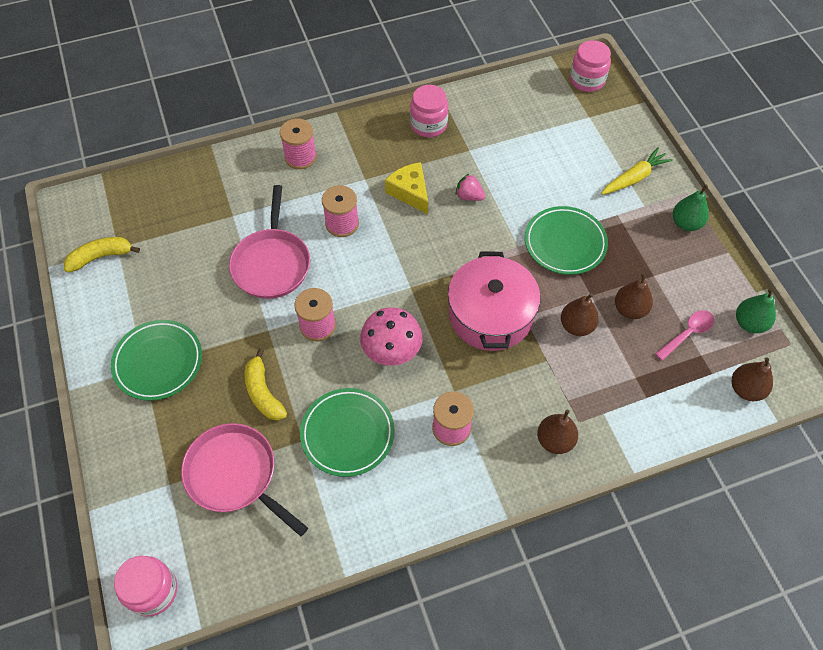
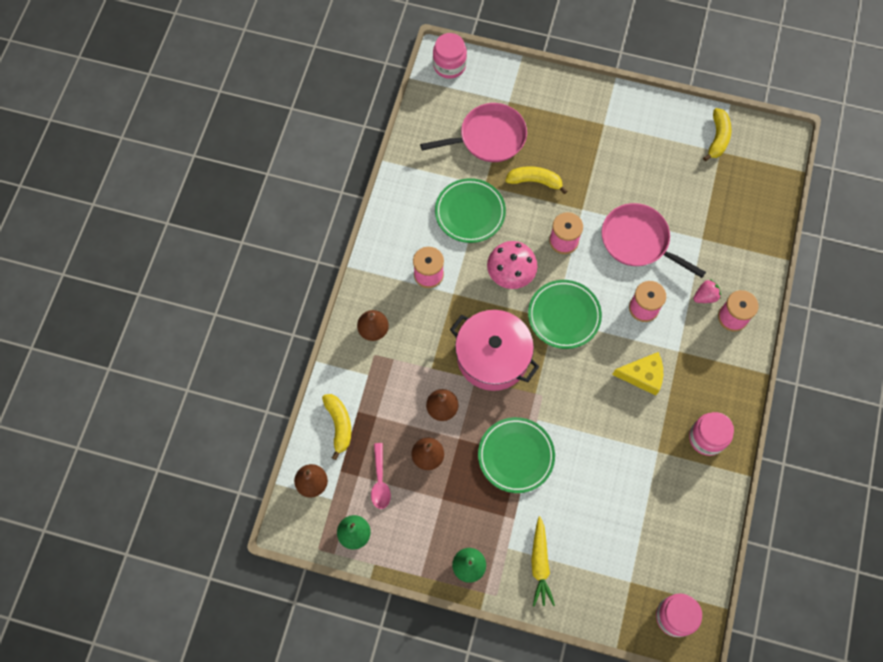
camera: 125 degrees right, 10 degrees up
(158, 362) = (602, 134): green plate -> green plate (564, 316)
(469, 196) = (609, 417): pink strawberry -> pink strawberry (705, 296)
(674, 404) = (339, 425): none -> yellow banana

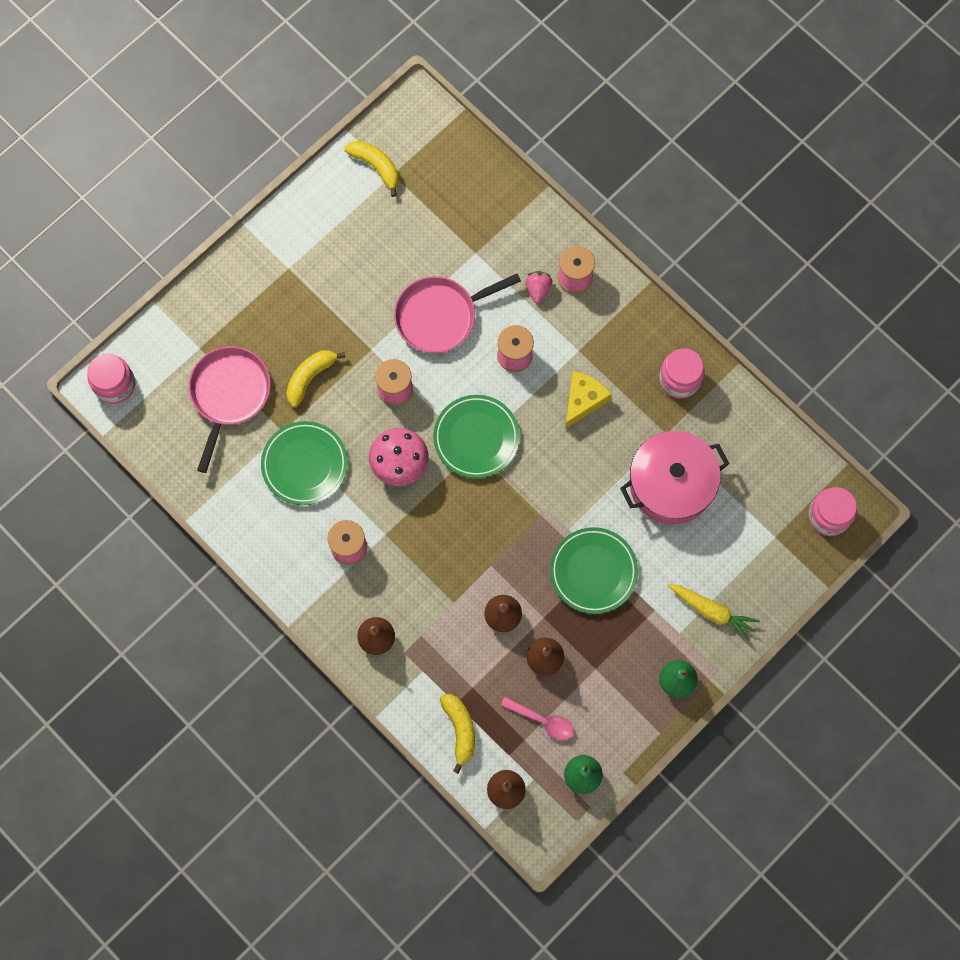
camera: 60 degrees left, 5 degrees up
(339, 425) = (460, 730): yellow banana -> yellow banana turned 60 degrees clockwise
(492, 357) = (478, 534): pink pot -> pink pot (671, 484)

